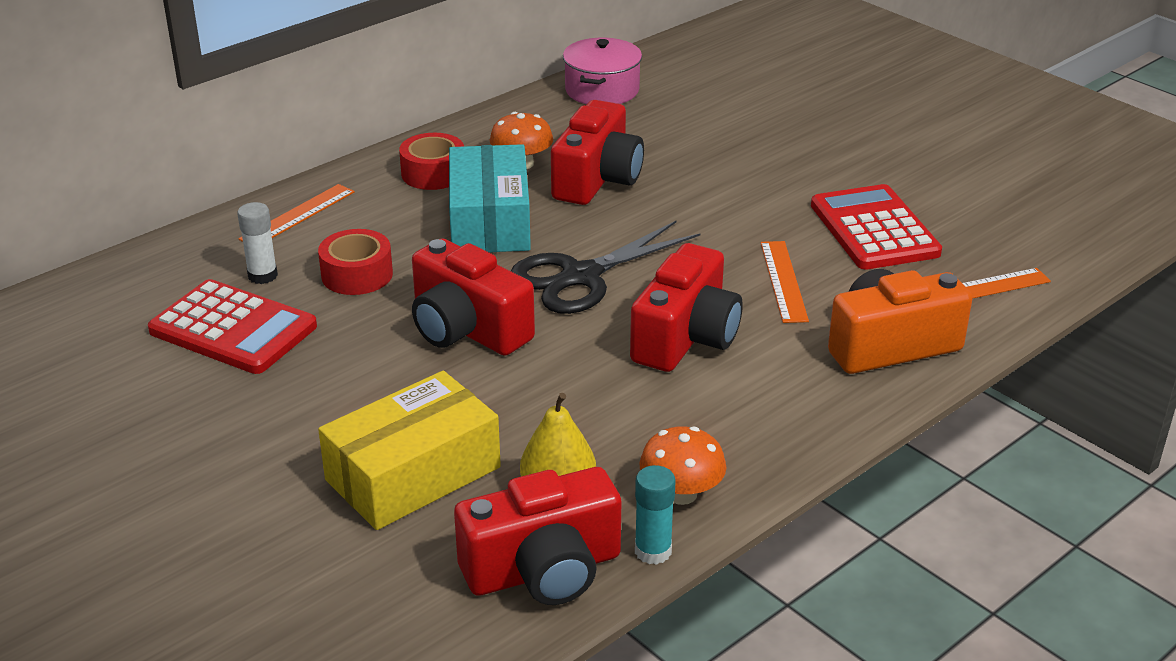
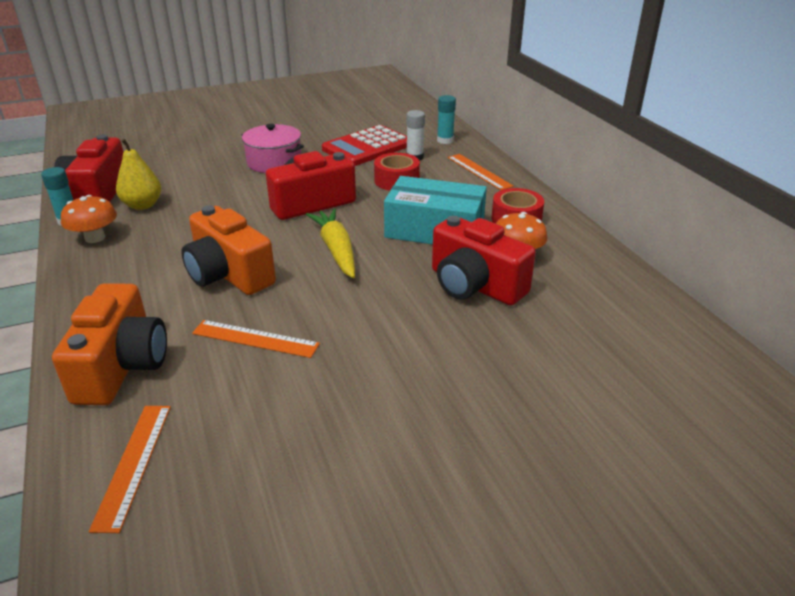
camera: 110 degrees right, 0 degrees up
(182, 261) = (445, 140): none -> turquoise glue stick
(413, 474) = (202, 174): yellow box -> none
(581, 277) = (336, 250): black scissors -> yellow carrot
(602, 90) = (659, 326): pink pot -> pink pot (274, 162)
(686, 337) = (229, 274): red camera -> orange camera
(874, 229) = (290, 426): red calculator -> none

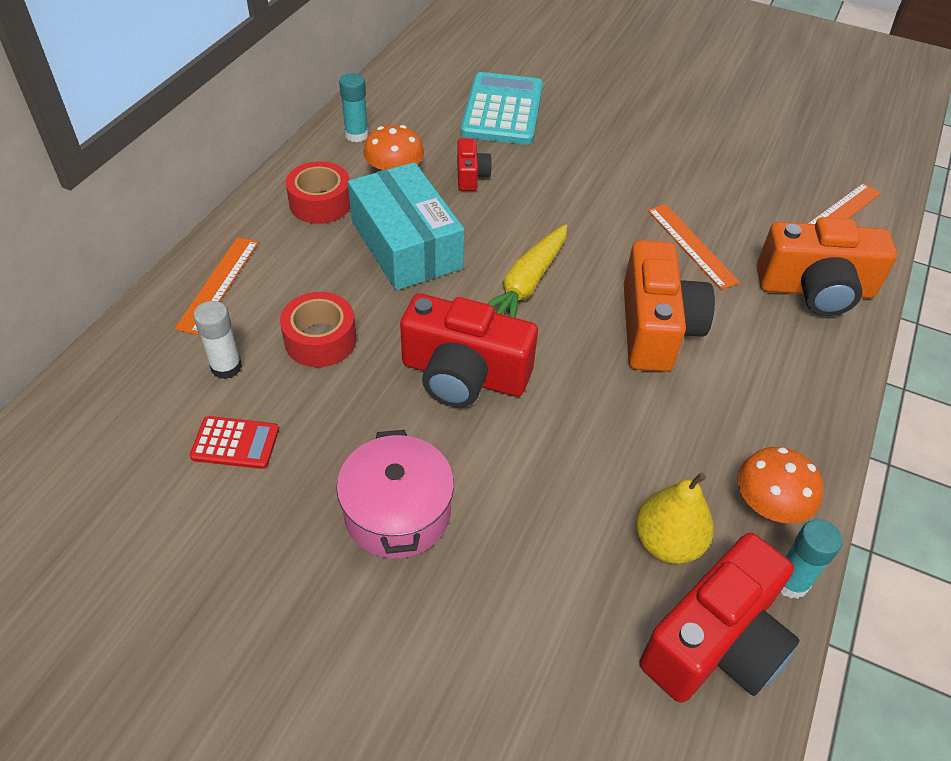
camera: 135 degrees left, 15 degrees up
(122, 366) = (815, 290): orange camera -> orange camera turned 135 degrees counterclockwise
(367, 147) = (235, 443): red calculator -> red calculator, size x0.51
(445, 140) = (130, 372): turquoise glue stick -> turquoise glue stick (356, 135)
(474, 285) = (471, 176): red camera -> red camera, size x0.50
(554, 350) = (502, 110): none -> turquoise calculator

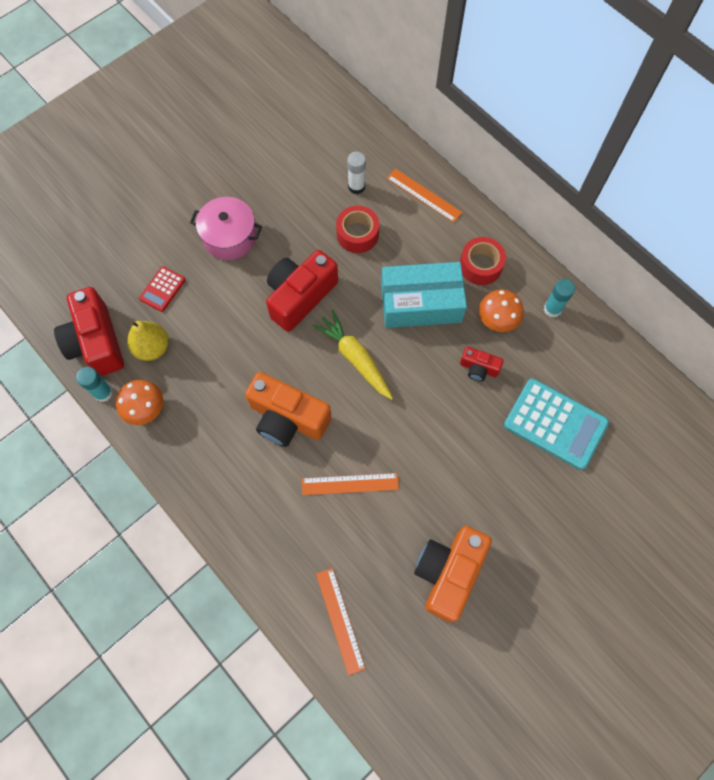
camera: 115 degrees right, 20 degrees up
(235, 443) = (303, 181): red calculator -> red calculator (162, 289)
(815, 290) = (274, 544): orange camera -> orange camera (448, 573)

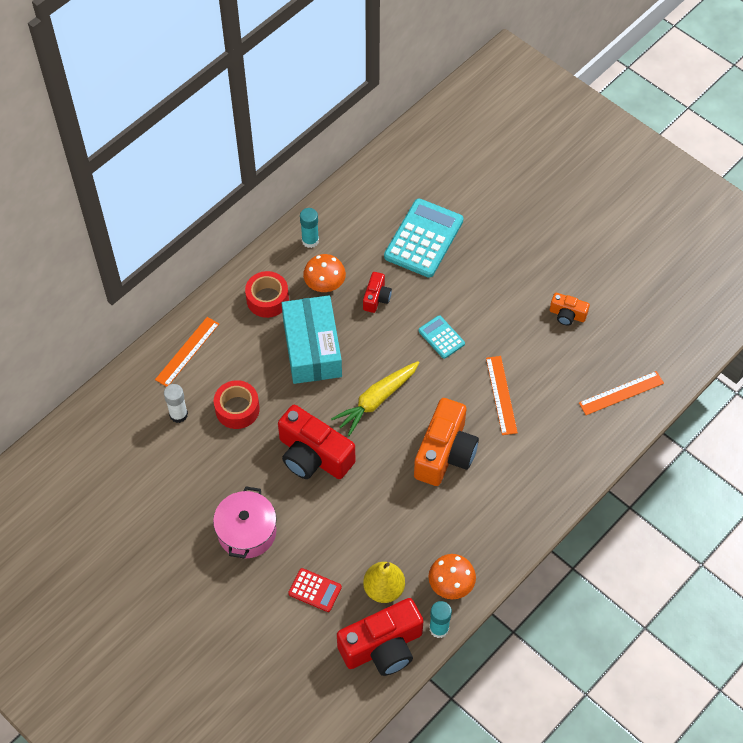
camera: 95 degrees left, 10 degrees down
(426, 429) = (441, 337): none -> turquoise calculator
(448, 573) = (567, 315): orange camera -> orange camera, size x0.50

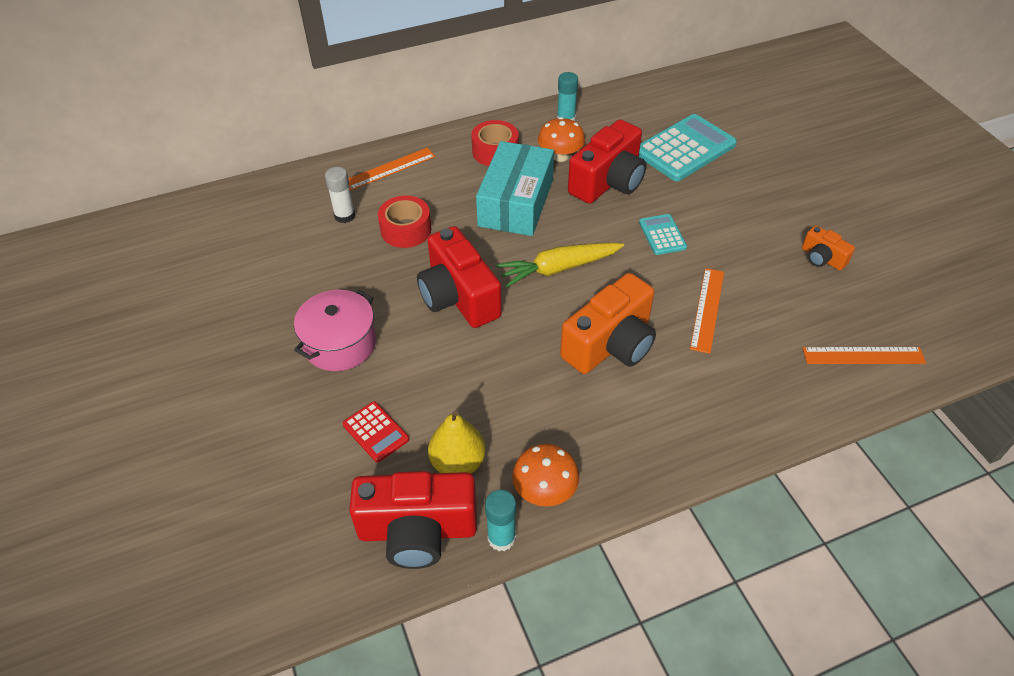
camera: 25 degrees right, 10 degrees down
(376, 298) = (608, 182): red camera -> red camera, size x2.01

